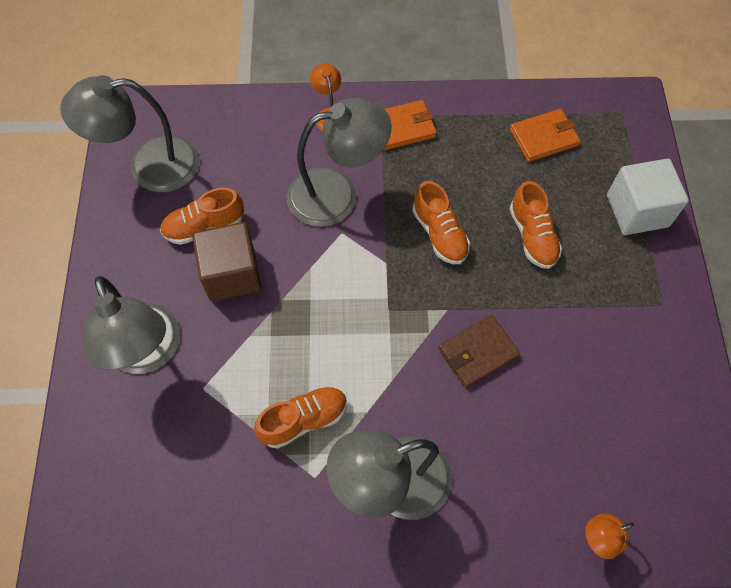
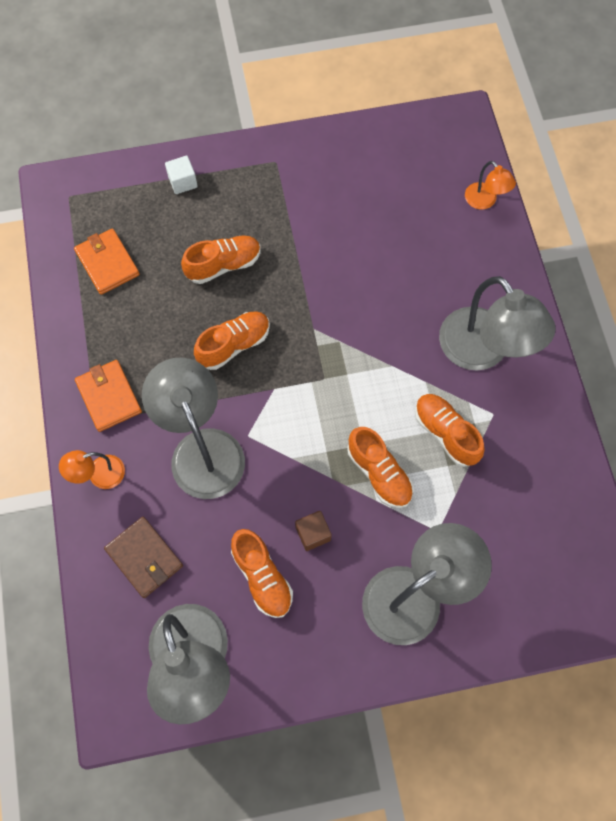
camera: 100 degrees left, 5 degrees up
(232, 274) = (313, 533): brown cube -> brown cube, size x0.51
(276, 344) = (379, 473): none -> orange shoe
(477, 352) = (350, 299): brown wallet -> brown wallet (144, 558)
(637, 211) = (183, 182): white cube -> white cube, size x0.51

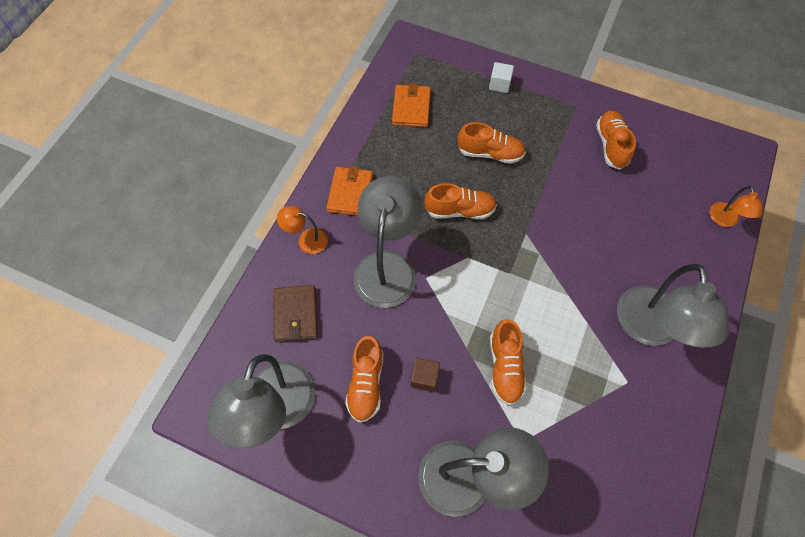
camera: 35 degrees right, 5 degrees down
(446, 433) = (578, 372): orange shoe -> orange shoe (611, 145)

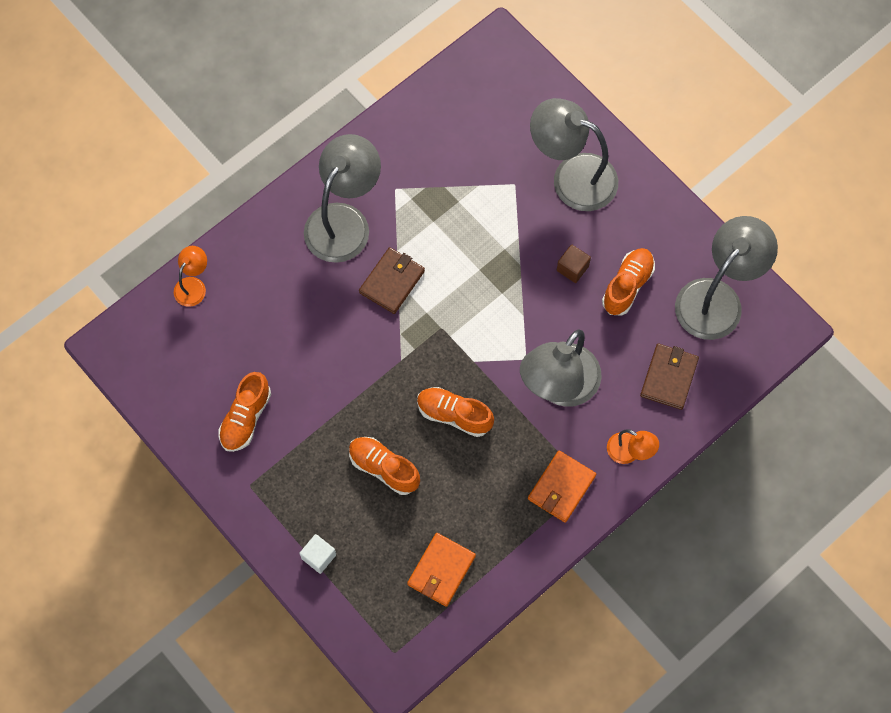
camera: 155 degrees left, 5 degrees up
(505, 367) = (495, 246): orange shoe -> none
(573, 293) = (392, 282): none -> brown wallet

